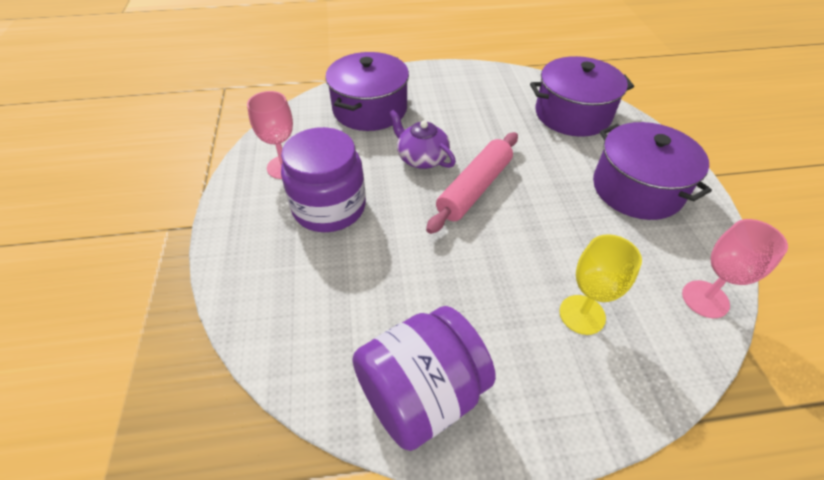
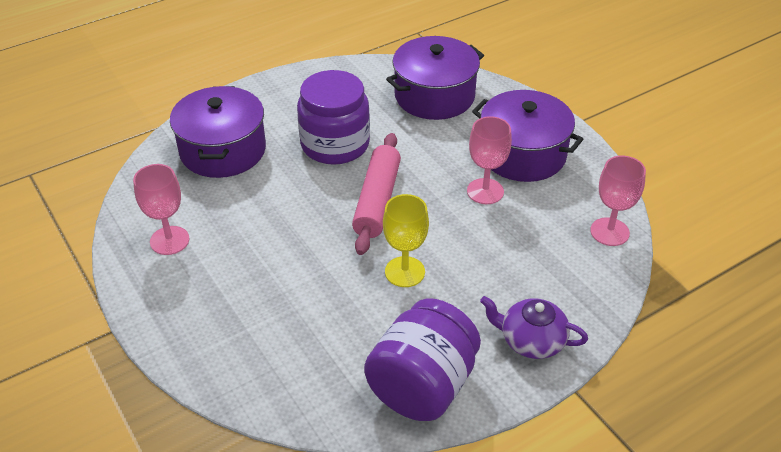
camera: 25 degrees left, 5 degrees down
(329, 207) = (245, 265): purple jar -> purple jar (335, 144)
(421, 158) = (309, 186): purple teapot -> purple teapot (531, 340)
(582, 314) = (520, 278): yellow goblet -> yellow goblet (405, 272)
(583, 212) = (485, 191): none -> pink goblet

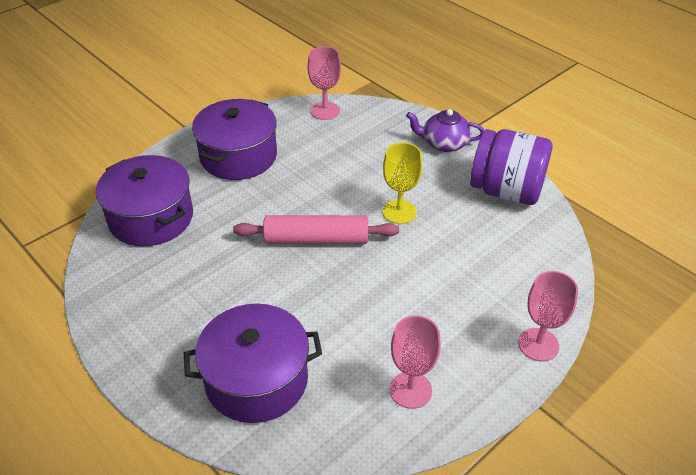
camera: 100 degrees left, 0 degrees up
(335, 144) = (236, 282): purple jar -> none
(485, 191) = (291, 174): pink goblet -> pink goblet (538, 344)
(531, 340) = (444, 143): purple teapot -> purple teapot turned 90 degrees clockwise

